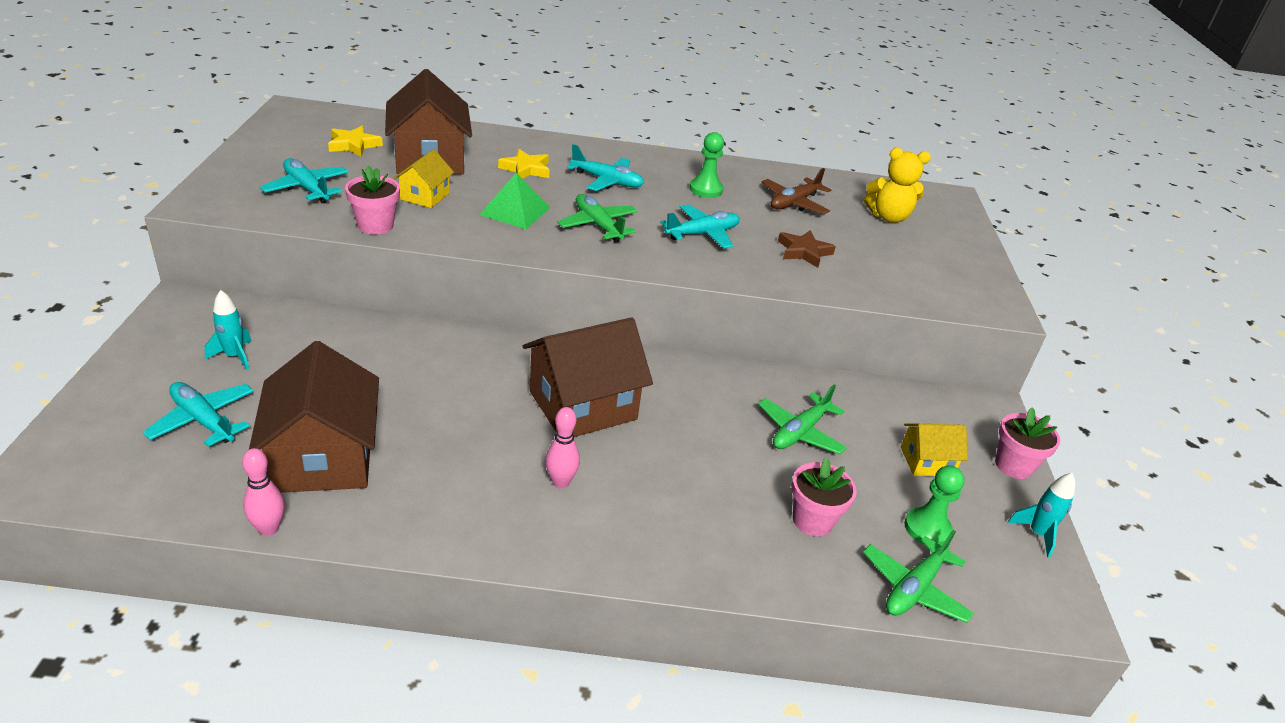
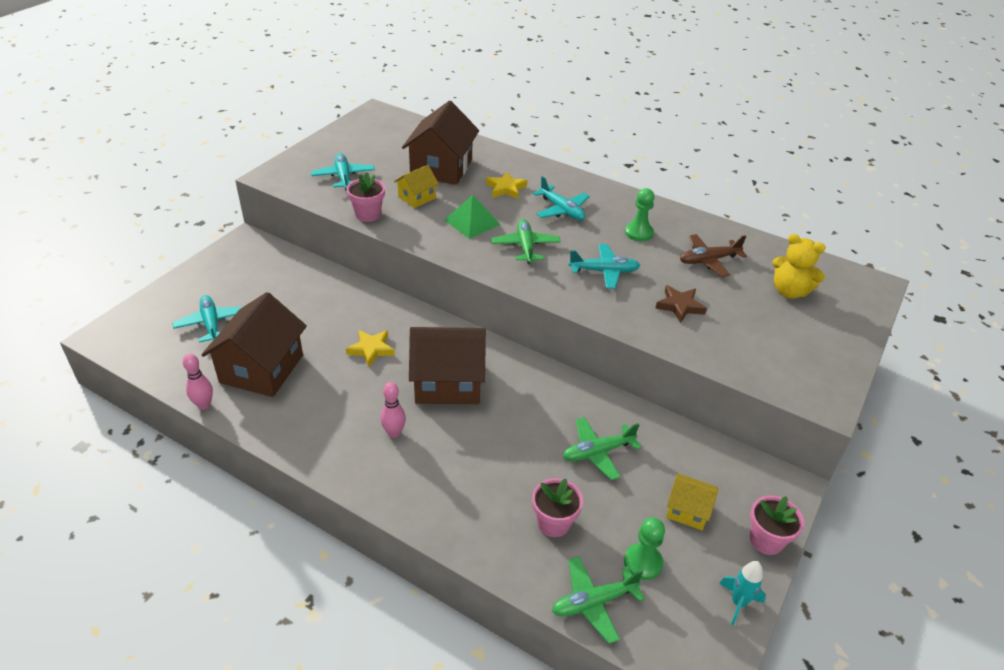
camera: 30 degrees right, 5 degrees up
(234, 356) = (254, 285): turquoise rocket -> none
(353, 145) = (397, 147): yellow star -> yellow star (371, 349)

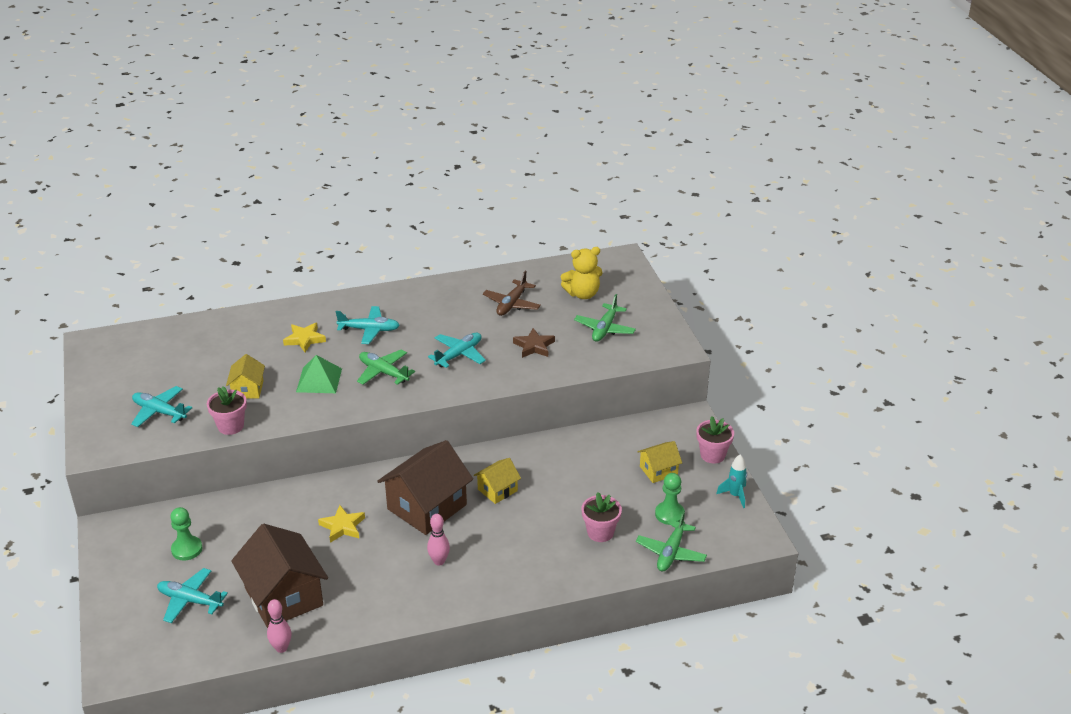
camera: 45 degrees left, 5 degrees down
(441, 167) = (228, 354): brown house -> none
(519, 412) = (497, 490): none -> yellow house
(598, 452) = (573, 477): green plane -> green plane (605, 329)
(638, 233) = (444, 313): green pawn -> green pawn (187, 549)

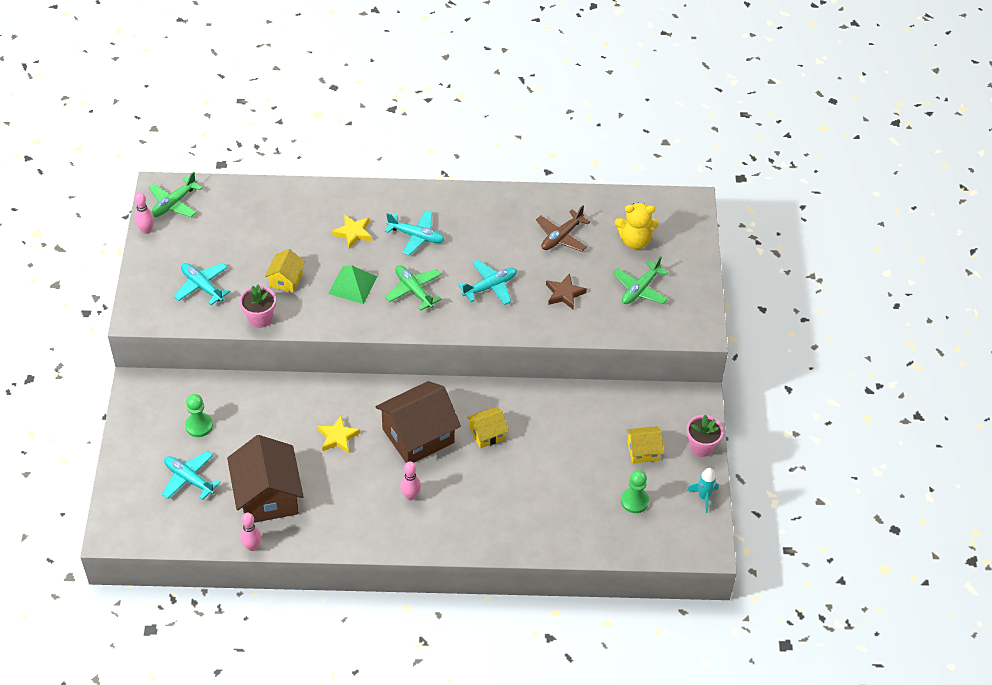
camera: 15 degrees right, 15 degrees up
(85, 377) = (146, 230): none -> pink bowling pin
(600, 532) = (564, 504): pink flower pot -> none
(671, 552) = (620, 542): green plane -> green plane (174, 203)

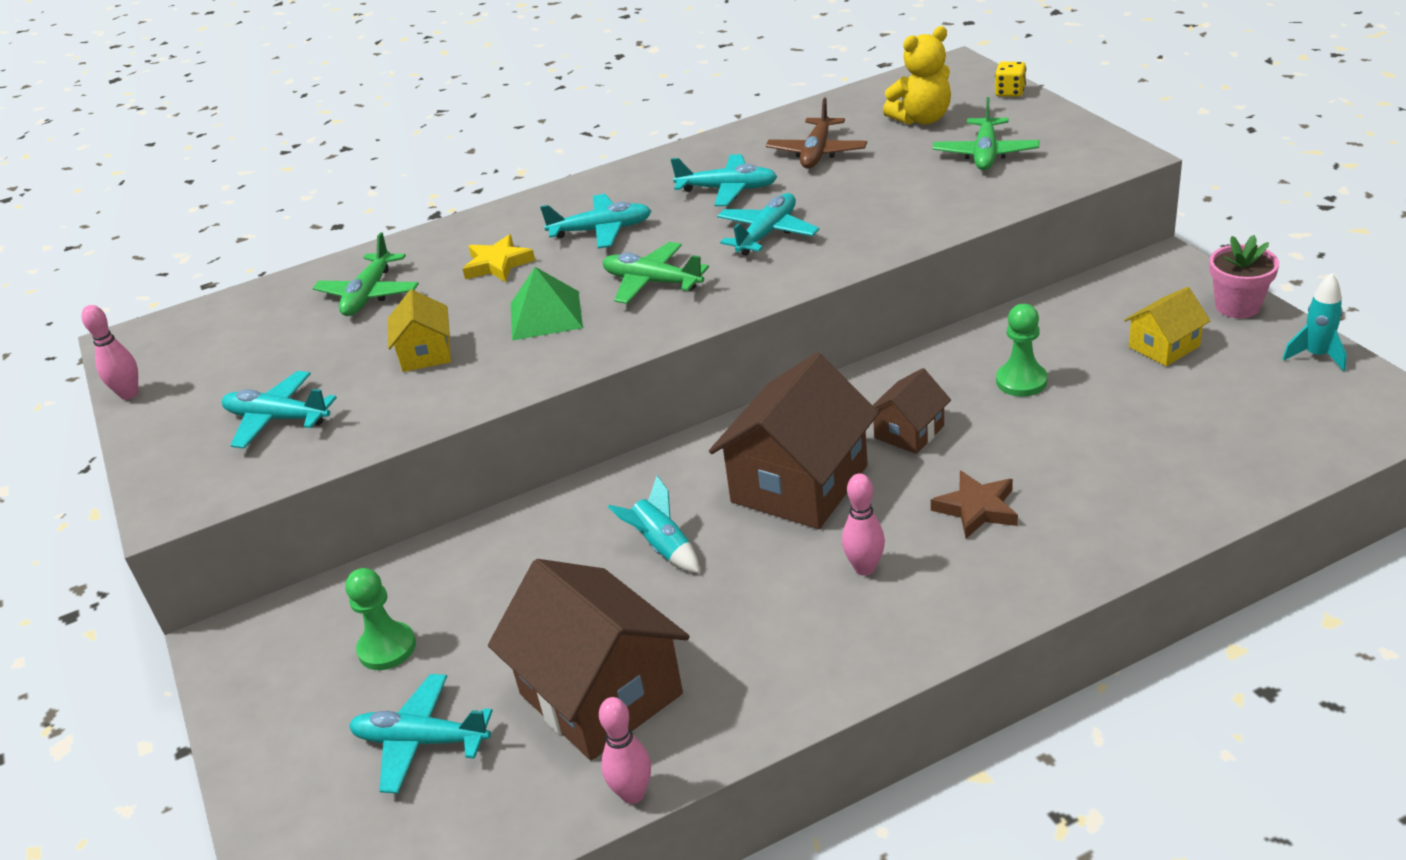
camera: 20 degrees left, 15 degrees down
(174, 203) = (163, 346): green plane -> green plane (369, 294)
(260, 318) = (414, 414): pink flower pot -> none
(338, 437) = (662, 547): yellow star -> turquoise rocket
(487, 434) = (909, 432): yellow house -> brown house
(497, 240) = (727, 189): none -> turquoise plane
(564, 294) = (885, 198): brown star -> brown star (977, 509)
(634, 501) = (1226, 406): green pawn -> green pawn (1021, 381)
(698, 245) = (1010, 92): none -> yellow dice

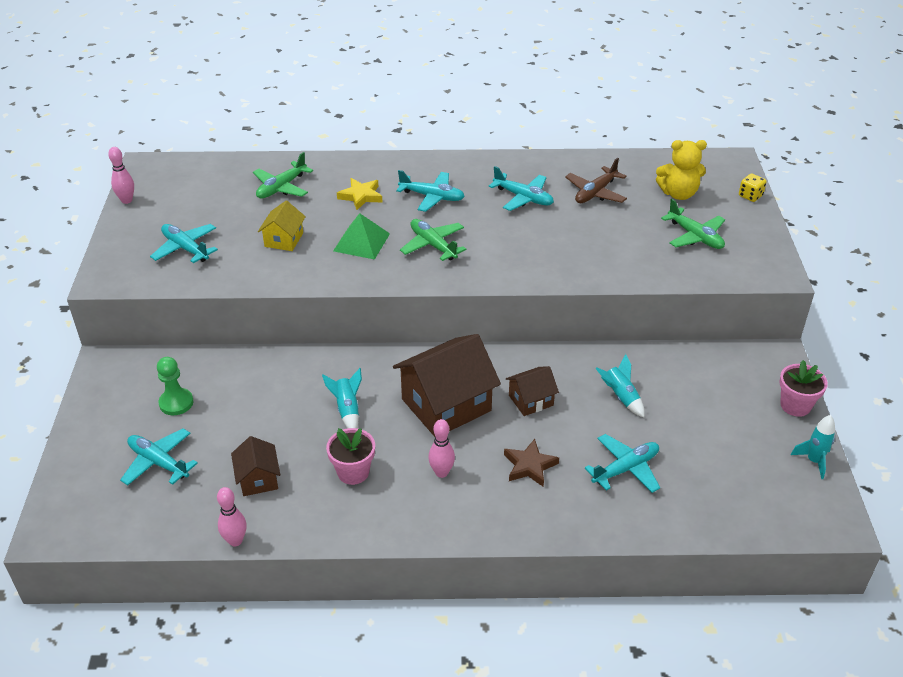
camera: 20 degrees right, 5 degrees up
(601, 694) = (258, 479): brown house -> brown house, size x0.51
(738, 622) = (353, 472): none -> pink flower pot
(767, 233) = (521, 239): turquoise plane -> turquoise plane (625, 469)
(985, 154) = (695, 236): green plane -> green plane turned 75 degrees counterclockwise
(1021, 381) = (621, 397): green pawn -> turquoise rocket
(1164, 346) = (725, 412): yellow house -> none

